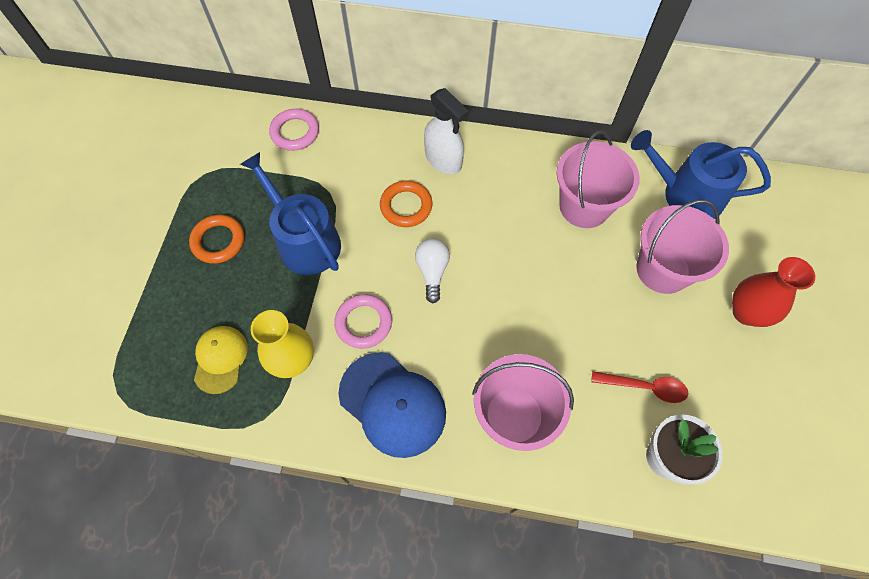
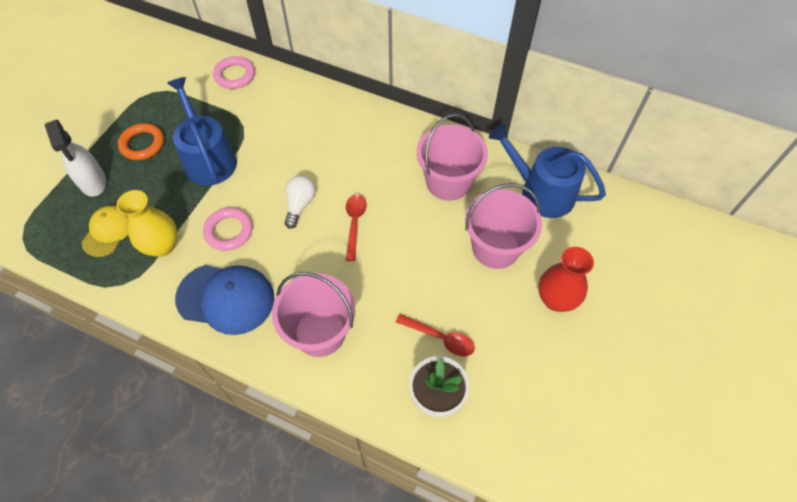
camera: 15 degrees right, 5 degrees down
(392, 404) = (226, 298): blue cap -> blue cap turned 45 degrees counterclockwise
(406, 206) = (299, 150): orange ring -> none
(443, 160) = (345, 121): white spray bottle -> white spray bottle (93, 182)
(502, 279) = (354, 223): none -> red spoon

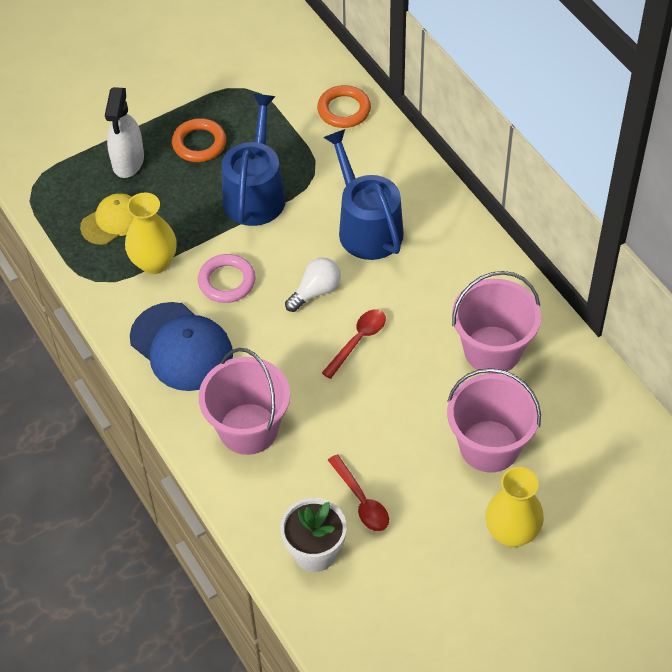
camera: 35 degrees right, 5 degrees down
(235, 75) = (344, 110): pink ring -> orange ring
(541, 192) = (590, 416): blue watering can -> blue watering can (366, 227)
(556, 299) = (511, 533): red vase -> yellow vase

